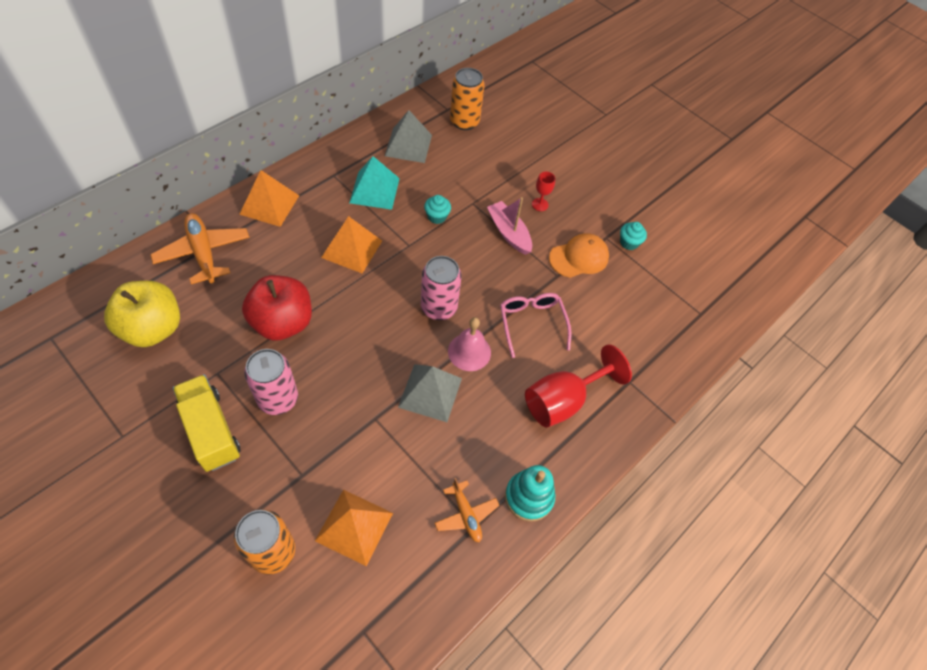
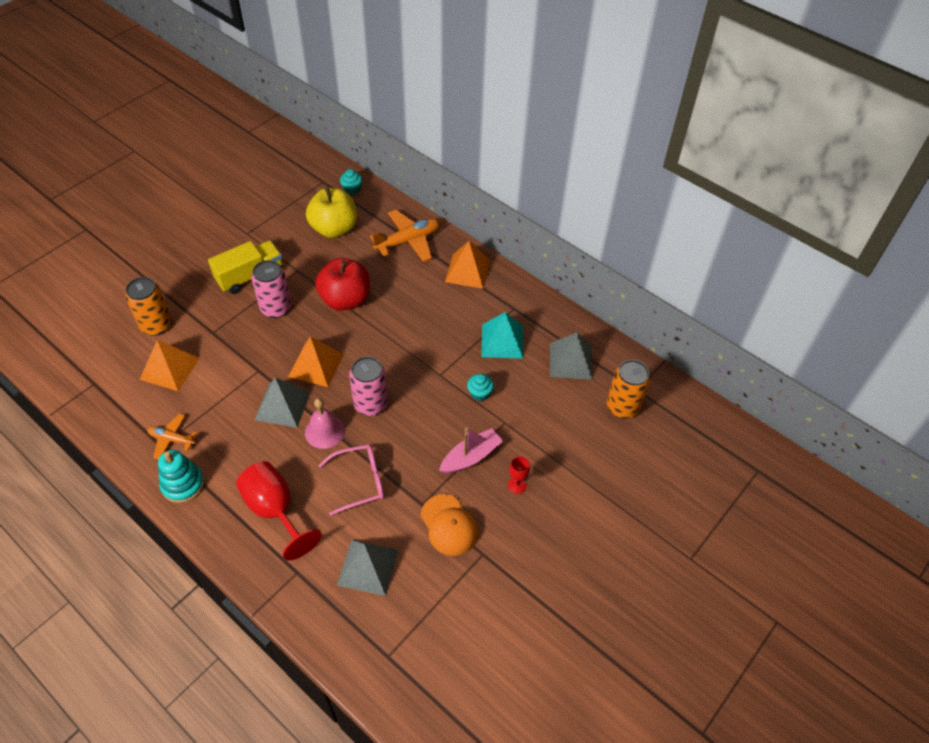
camera: 90 degrees right, 5 degrees down
(352, 249) = (428, 333): orange pyramid -> orange pyramid (316, 365)
(466, 514) = (172, 439): orange plane -> orange plane turned 45 degrees clockwise
(621, 322) = (368, 567): none -> grey pyramid
(629, 242) = (479, 579): turquoise cupcake -> turquoise cupcake (352, 189)

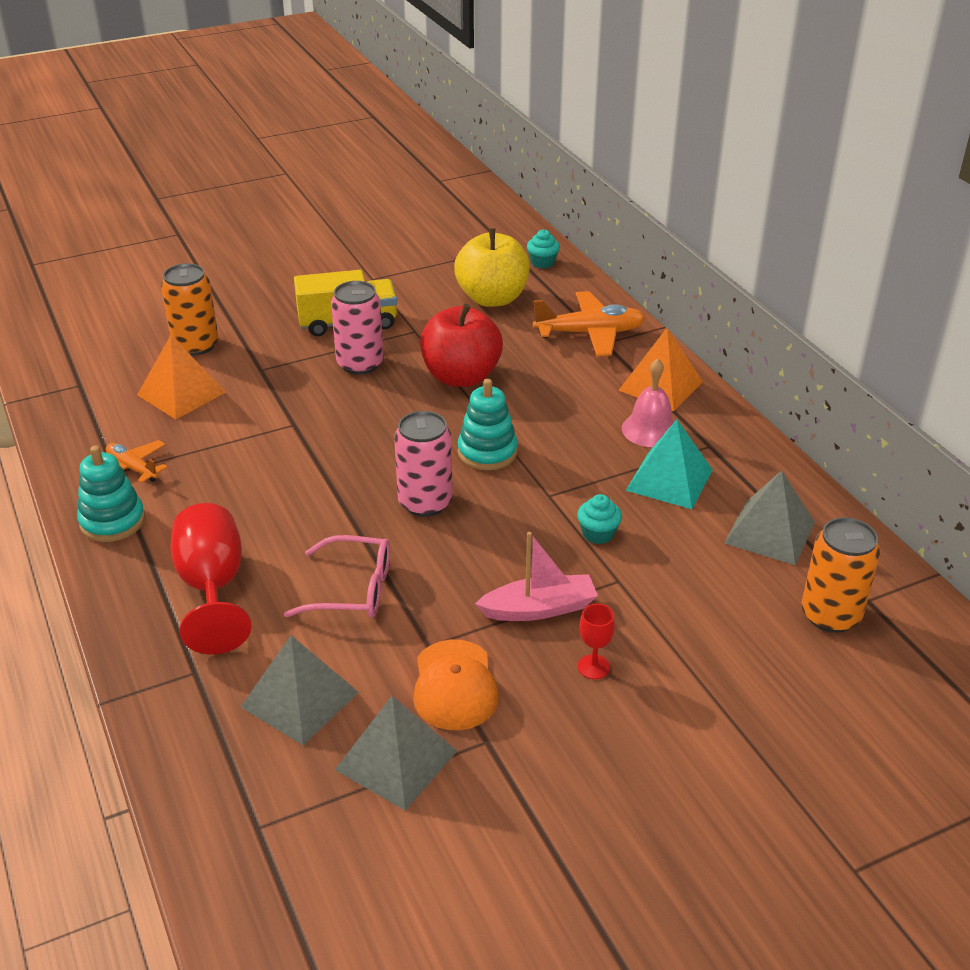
camera: 25 degrees right, 15 degrees down
(282, 405) = (301, 471): grey pyramid -> grey pyramid (396, 760)
(316, 365) = (375, 438): orange pyramid -> none
(324, 431) = (340, 516): pink bell -> pink bell (650, 429)
(389, 354) = (487, 452): none -> turquoise stacking toy

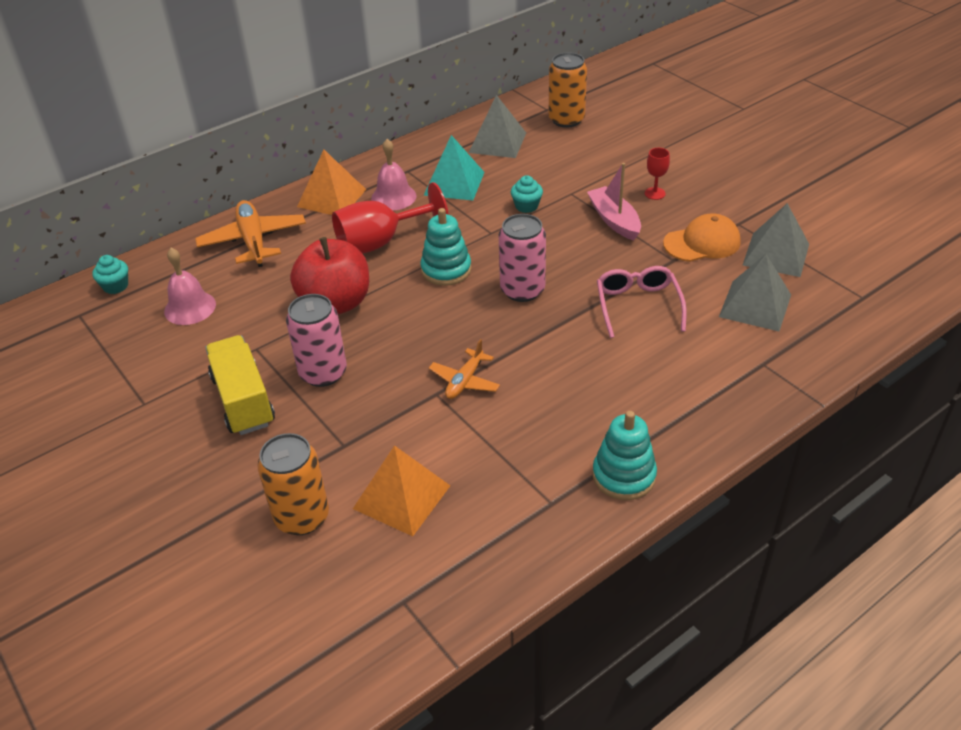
camera: 100 degrees left, 5 degrees up
(132, 468) = (541, 490): orange plane -> orange plane (465, 381)
(212, 588) = (674, 381): red goblet -> red goblet (380, 242)
(492, 298) = (190, 308): yellow apple -> pink bell

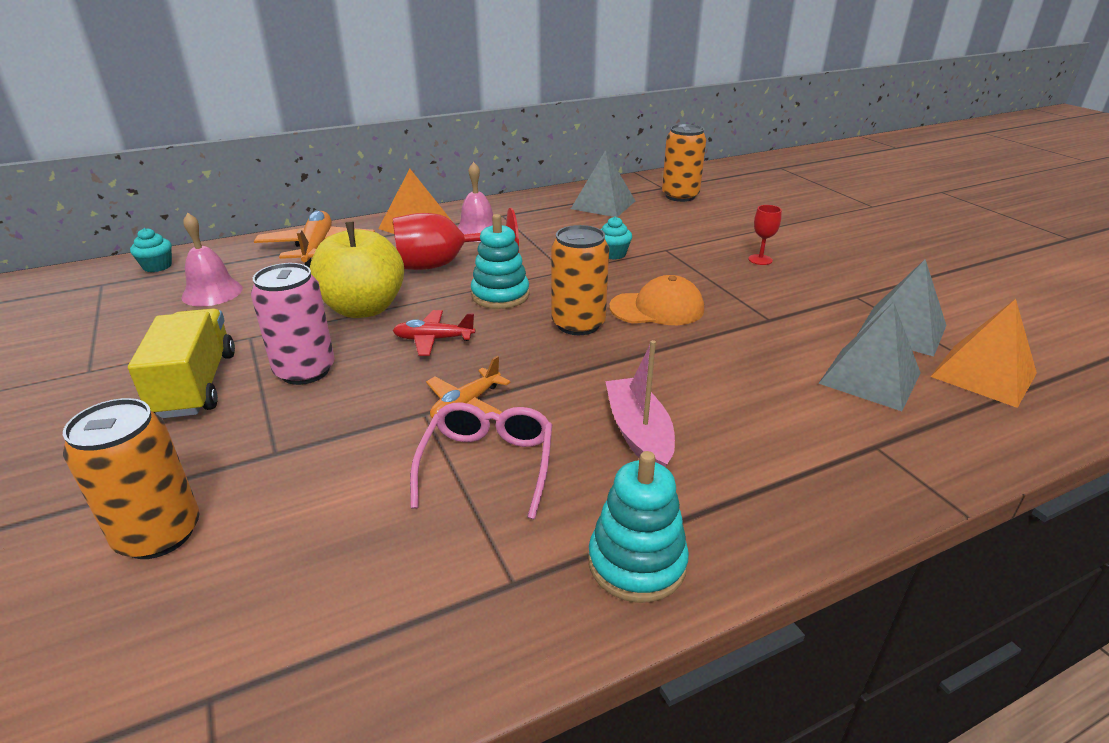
camera: 10 degrees right, 10 degrees down
(336, 303) = (364, 308): red apple -> yellow apple
(401, 497) = (306, 532): orange pyramid -> orange pyramid (983, 374)
(411, 325) = (433, 339): none -> red plane
(454, 183) = (544, 229): turquoise pyramid -> none
(522, 290) = (578, 324): pink can -> orange can
(614, 220) = (707, 276): pink boat -> pink boat (638, 433)
(638, 305) = (714, 357): pink glasses -> pink glasses (487, 464)
(702, 243) = (808, 308): orange cap -> orange cap (657, 308)

